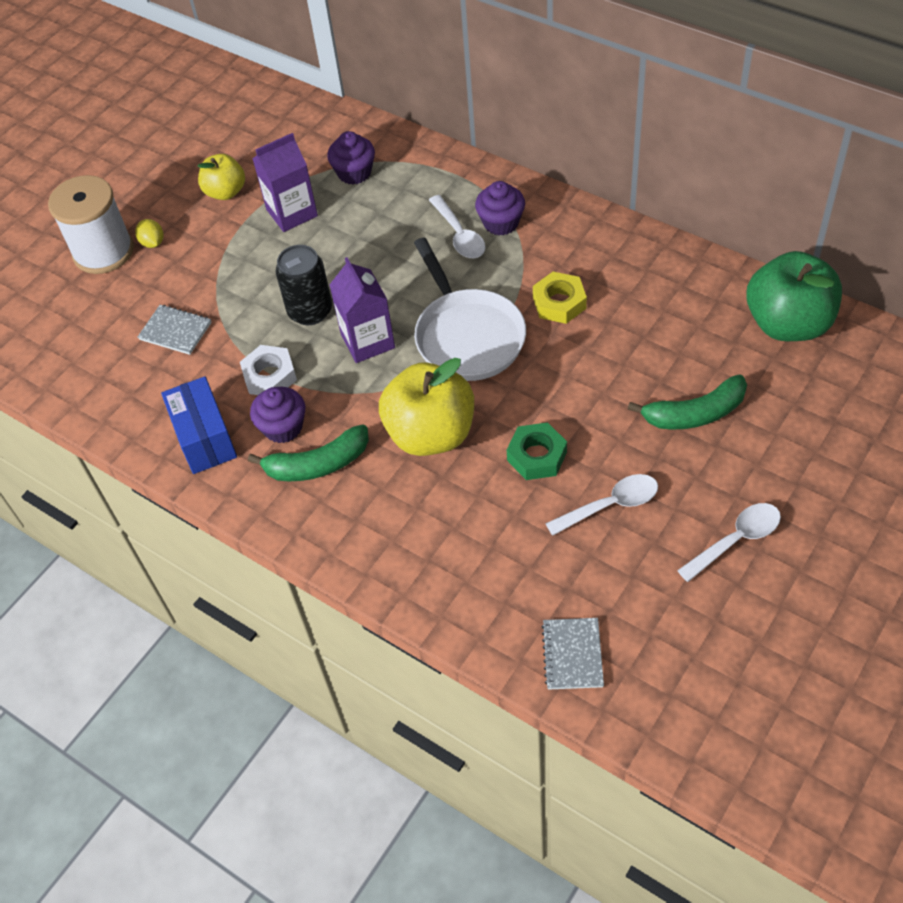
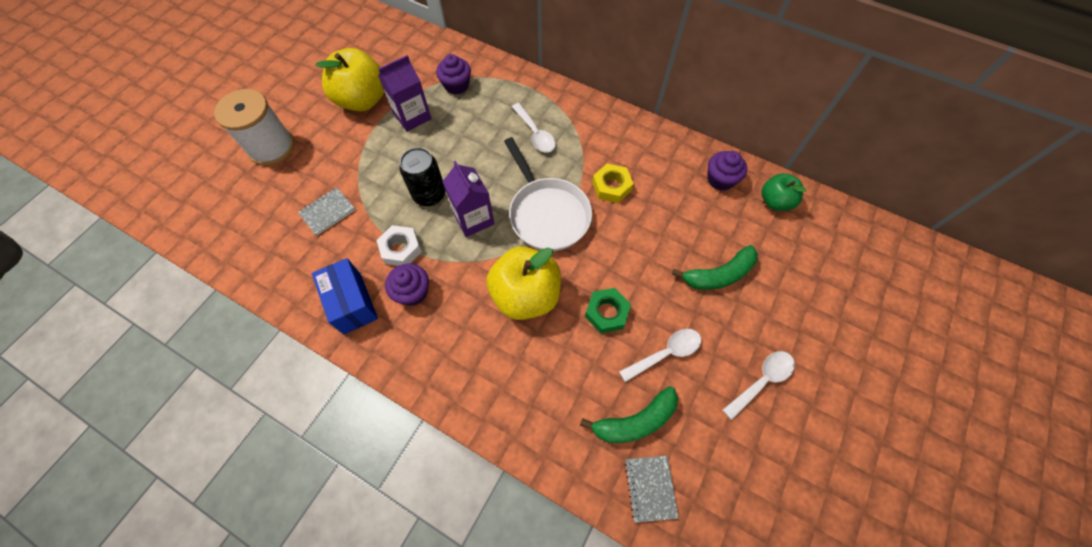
camera: 10 degrees left, 10 degrees up
(153, 243) = (309, 140): yellow lemon -> none
(175, 331) = (327, 212): grey notebook -> grey notebook turned 60 degrees counterclockwise
(225, 192) = (363, 100): yellow apple -> yellow apple, size x1.73
(317, 464) = (440, 323): green banana -> green banana (635, 421)
(501, 223) = (564, 124): purple cupcake -> purple cupcake (720, 179)
(788, 324) = (775, 201): green apple -> green apple, size x0.58

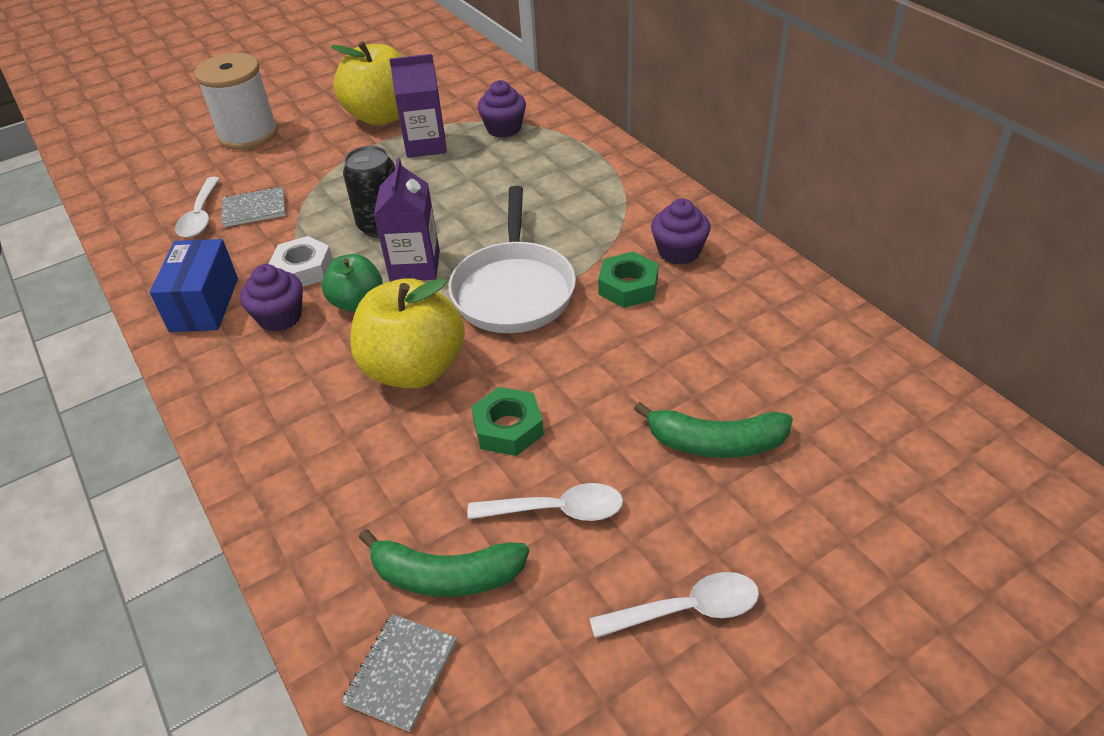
camera: 30 degrees right, 20 degrees down
(535, 134) = (566, 201): white spoon -> white spoon (200, 216)
(611, 186) = (628, 286): yellow nut -> green nut
(720, 179) = (805, 327): purple cupcake -> purple cupcake (679, 252)
(775, 201) = (881, 382): green apple -> green apple (357, 302)

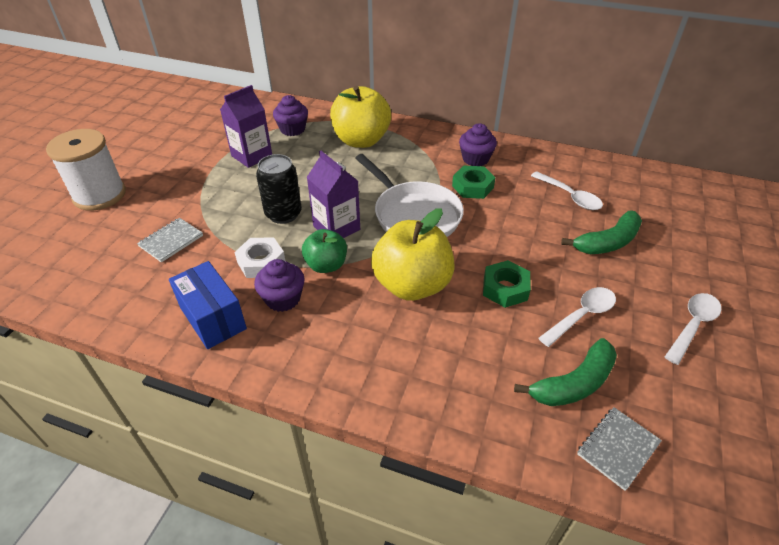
camera: 40 degrees left, 0 degrees up
(200, 216) = (130, 263): white spoon -> white spoon (570, 196)
(382, 116) = (196, 149): yellow apple -> yellow apple (361, 140)
(401, 672) = (617, 448): grey notebook -> grey notebook turned 60 degrees clockwise

